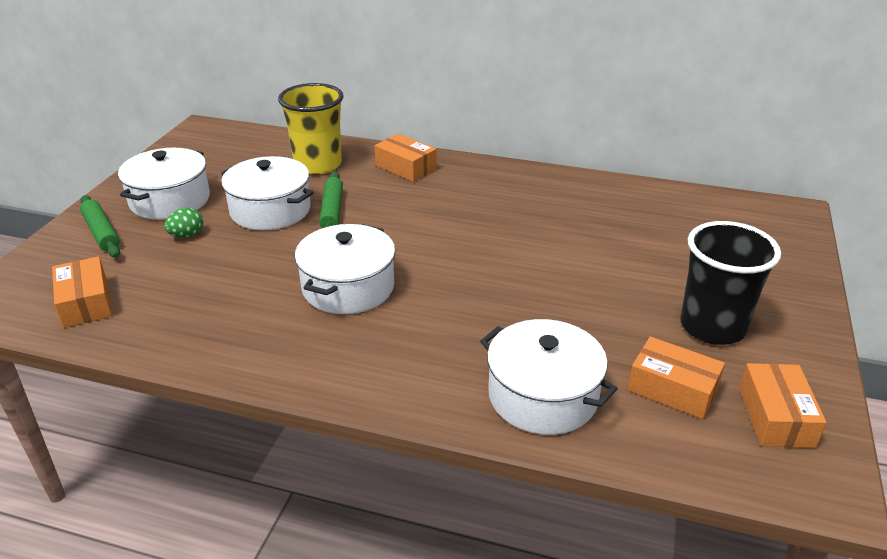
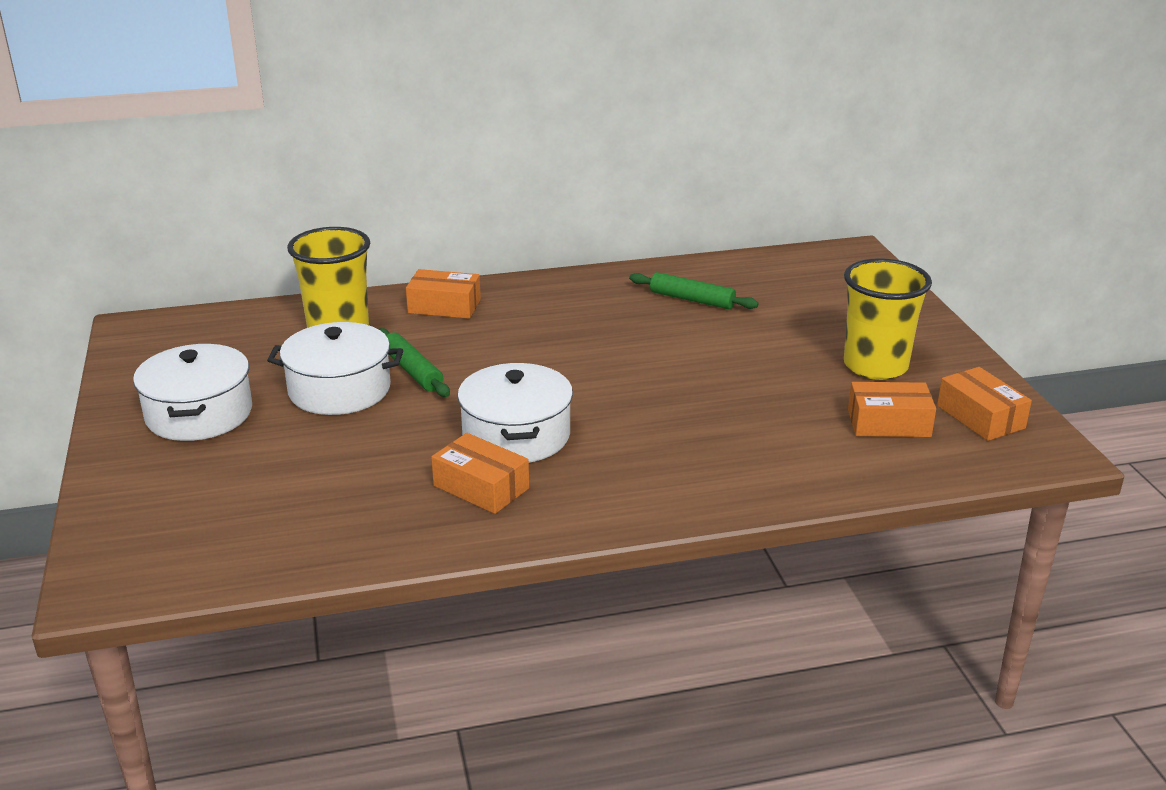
camera: 30 degrees left, 5 degrees down
(85, 303) = (235, 542): orange box -> orange box (481, 487)
(101, 233) = (155, 471): green rolling pin -> green rolling pin (692, 300)
(187, 235) = (270, 442): green egg -> none
(543, 396) = (793, 464): white pot -> none
(712, 327) = (875, 366): black cup -> yellow cup

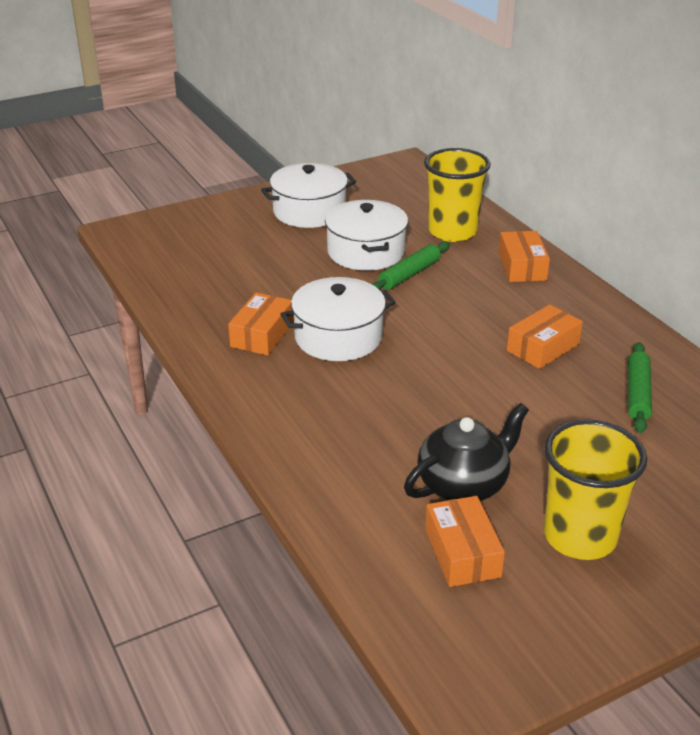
camera: 75 degrees right, 5 degrees up
(796, 405) = (463, 484): none -> black teapot
(980, 417) = (513, 628): orange box -> orange box (543, 347)

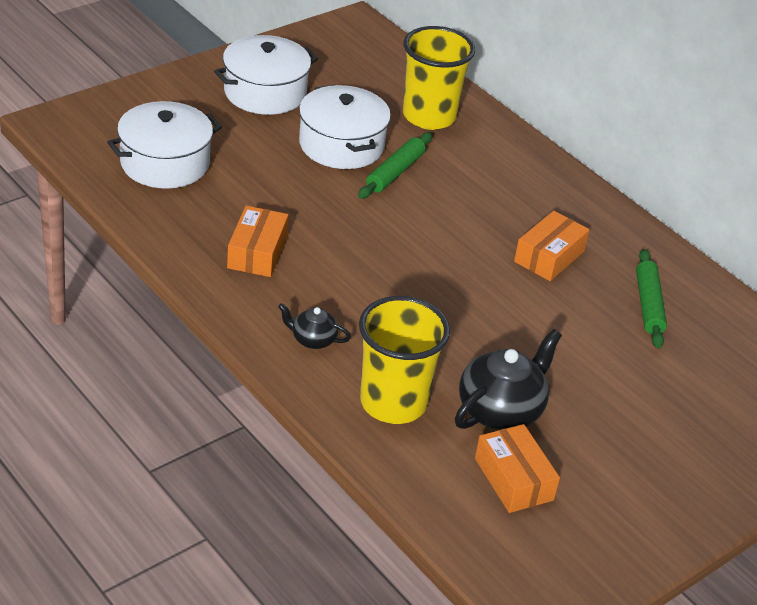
camera: 15 degrees left, 5 degrees up
(291, 410) = (313, 339): none -> black teapot
(338, 337) = (338, 252): white pot -> white pot (165, 163)
(522, 267) = (511, 159): orange box -> none
(579, 536) = (617, 456): yellow cup -> yellow cup (393, 403)

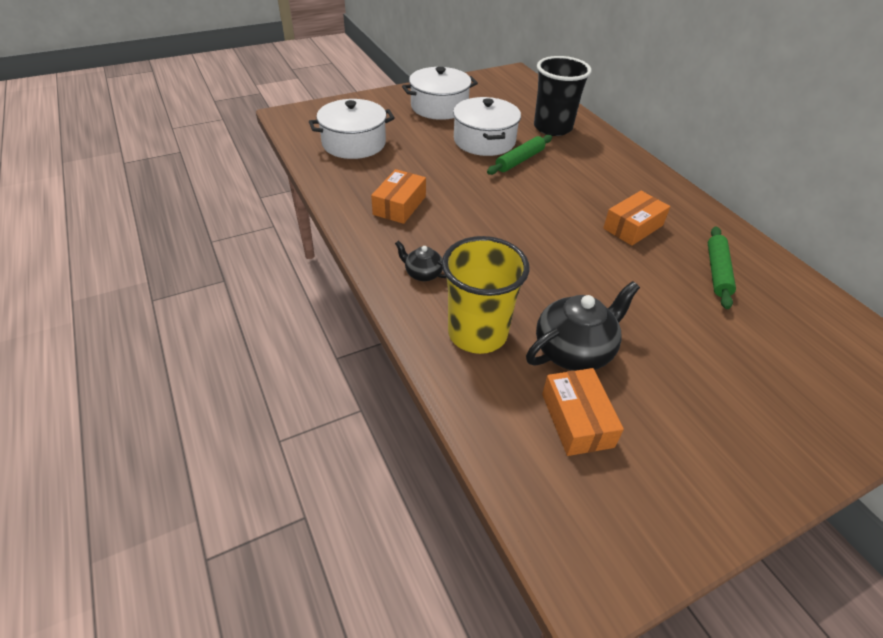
camera: 15 degrees right, 5 degrees up
(429, 116) = (552, 128): yellow cup -> black cup

